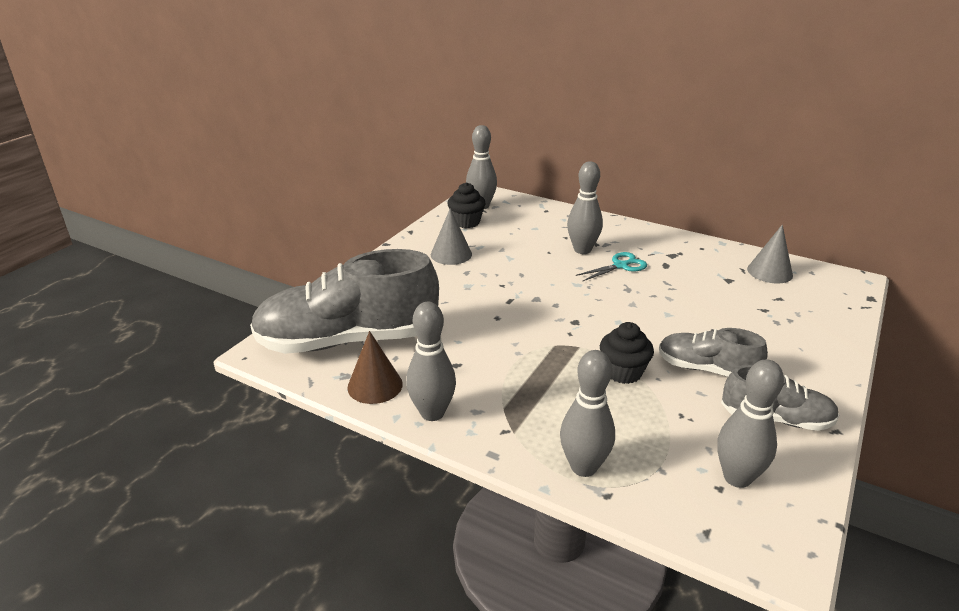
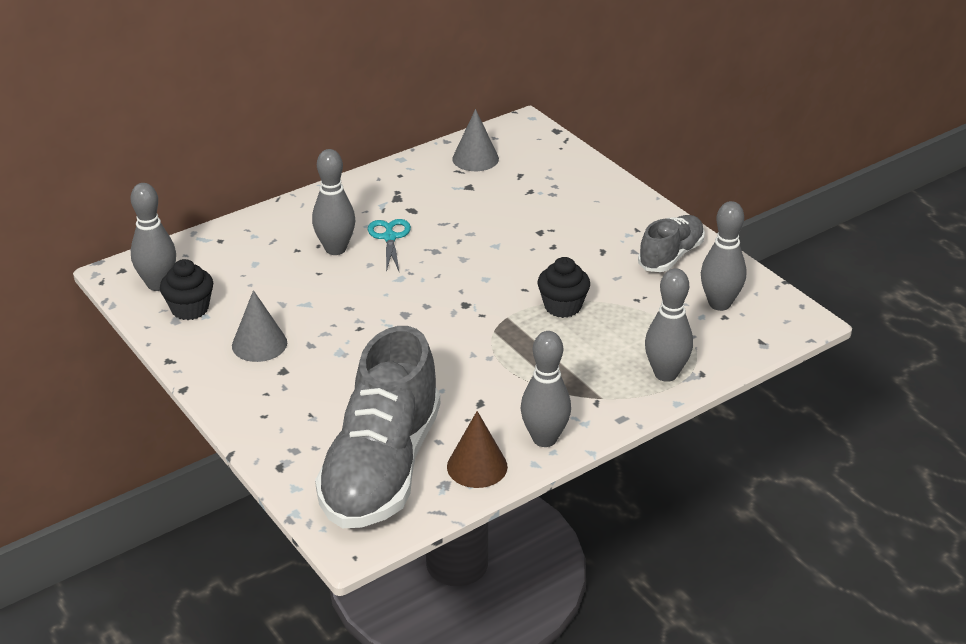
camera: 65 degrees left, 5 degrees up
(706, 369) = (590, 260): grey shoe -> none

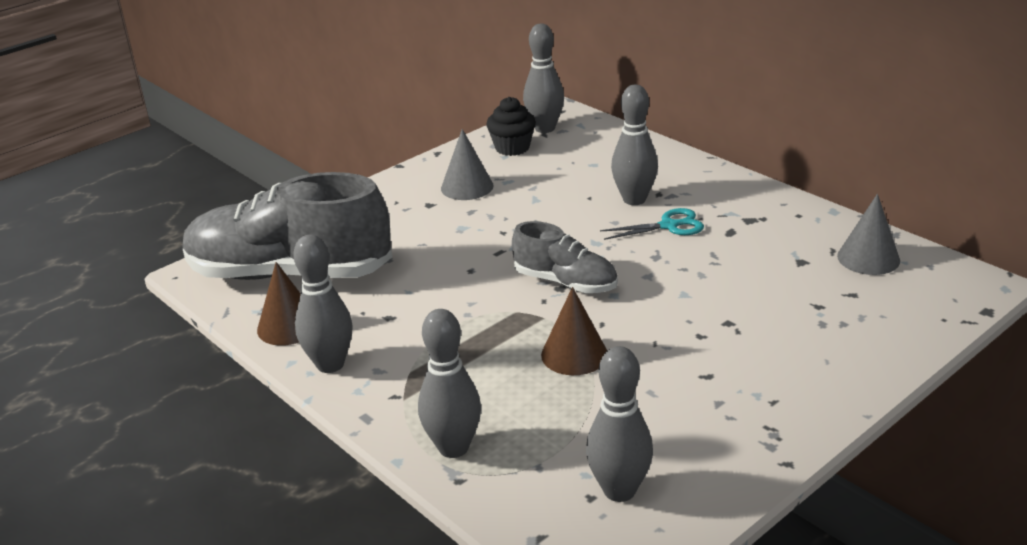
camera: 85 degrees right, 5 degrees down
(562, 306) = (574, 354): black cupcake -> brown cone
(671, 256) = (720, 437): grey shoe -> grey shoe (565, 282)

